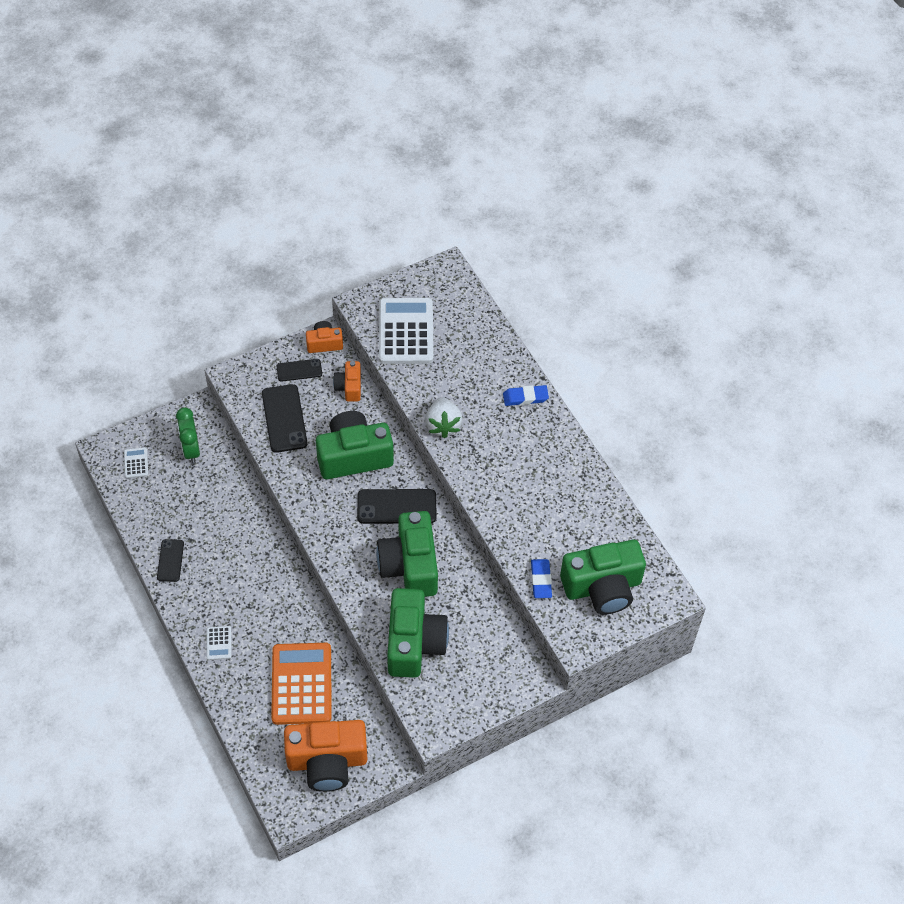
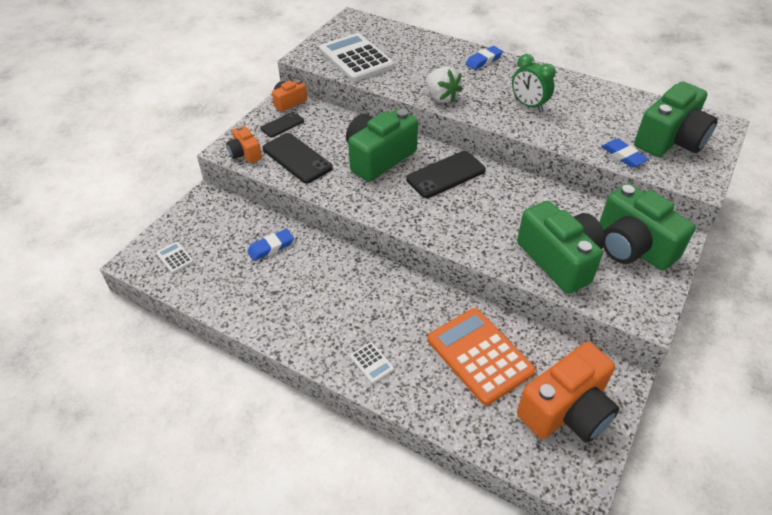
camera: 30 degrees left, 10 degrees down
(170, 560) = (267, 318): black phone -> none
(191, 449) = (222, 226): green clock -> green clock (528, 105)
(216, 494) = (271, 247): none -> blue eraser
(349, 387) = (333, 119): orange camera -> orange camera (245, 153)
(410, 565) = (497, 207): green camera -> green camera (632, 246)

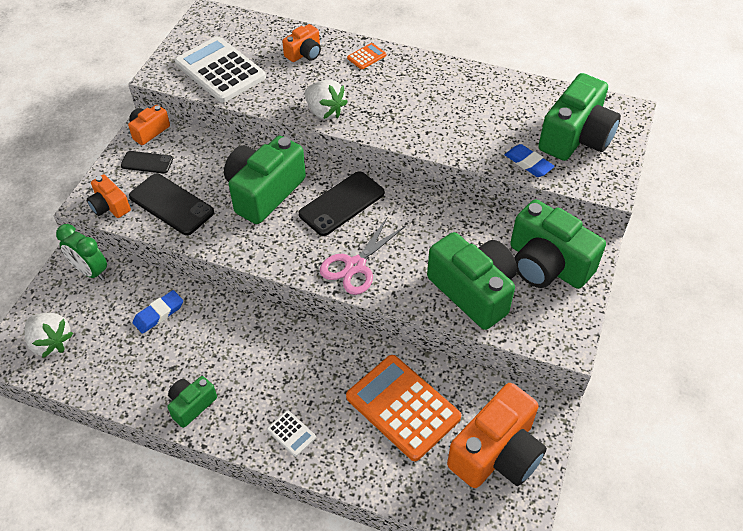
camera: 10 degrees left, 5 degrees up
(175, 258) = (51, 343): white calculator -> white strawberry
(282, 125) = (147, 162): black phone -> black phone turned 60 degrees clockwise
(286, 325) = (191, 405): none -> green camera
(429, 53) = (304, 53): none -> orange camera
(451, 225) = (355, 266): none -> pink scissors
(483, 60) = (366, 56): blue eraser -> orange calculator
(528, 105) = (422, 111): green clock -> green clock (90, 271)

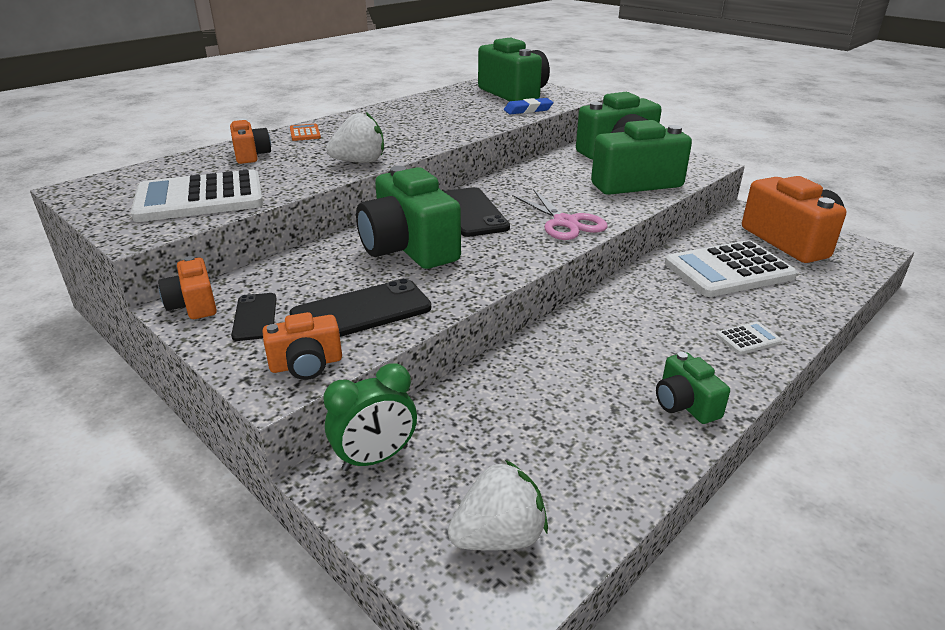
camera: 65 degrees left, 20 degrees down
(147, 162) = (255, 317): black phone -> black phone turned 45 degrees counterclockwise
(159, 314) = (511, 403): blue eraser -> none
(403, 407) = (728, 270): orange calculator -> white calculator

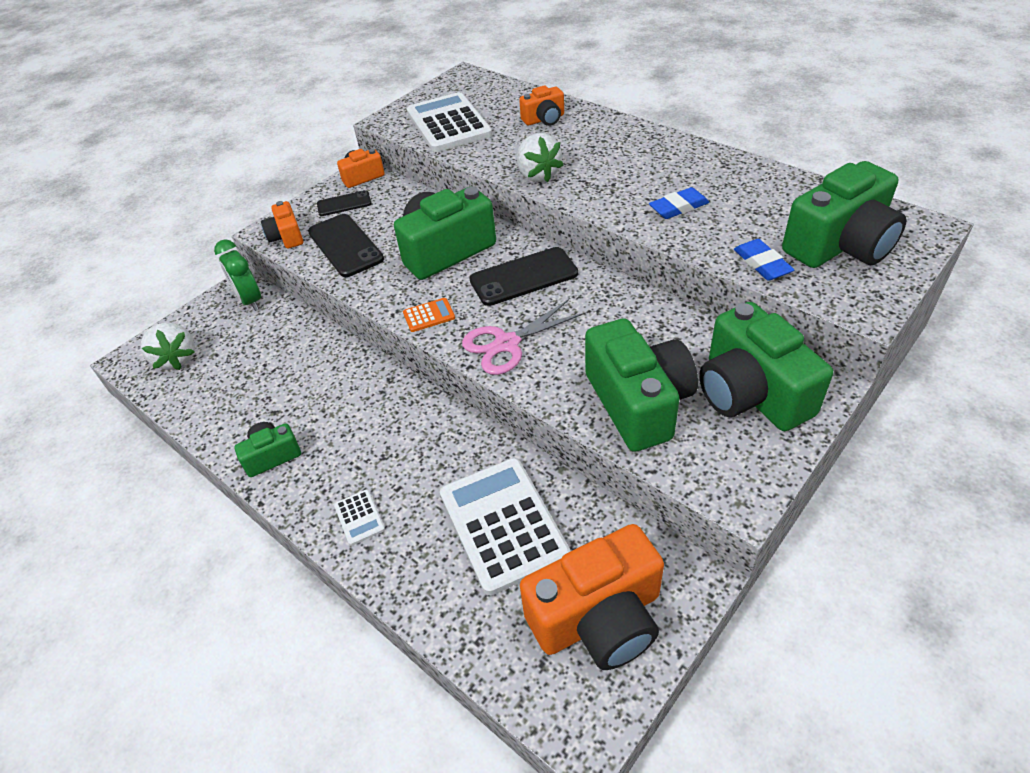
camera: 90 degrees right, 15 degrees up
(305, 133) = (611, 130): orange calculator -> orange calculator (429, 315)
(447, 123) = (678, 207): none -> blue eraser

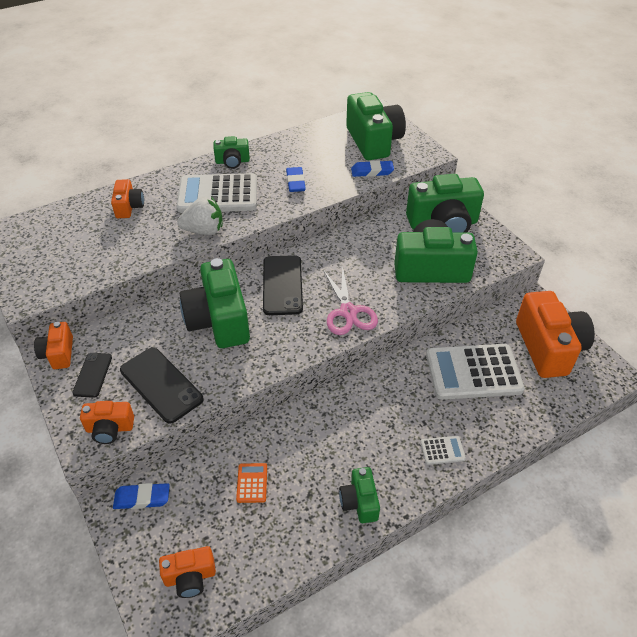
camera: 75 degrees left, 0 degrees up
(176, 359) = (190, 577): white strawberry -> orange camera
(250, 300) = (142, 498): green clock -> blue eraser
(345, 246) = (161, 384): black phone -> black phone turned 60 degrees clockwise
(429, 315) = (292, 347): orange calculator -> orange calculator (252, 483)
(448, 124) = (78, 260): white calculator -> white calculator (218, 194)
(678, 150) = (232, 161): none -> green camera

